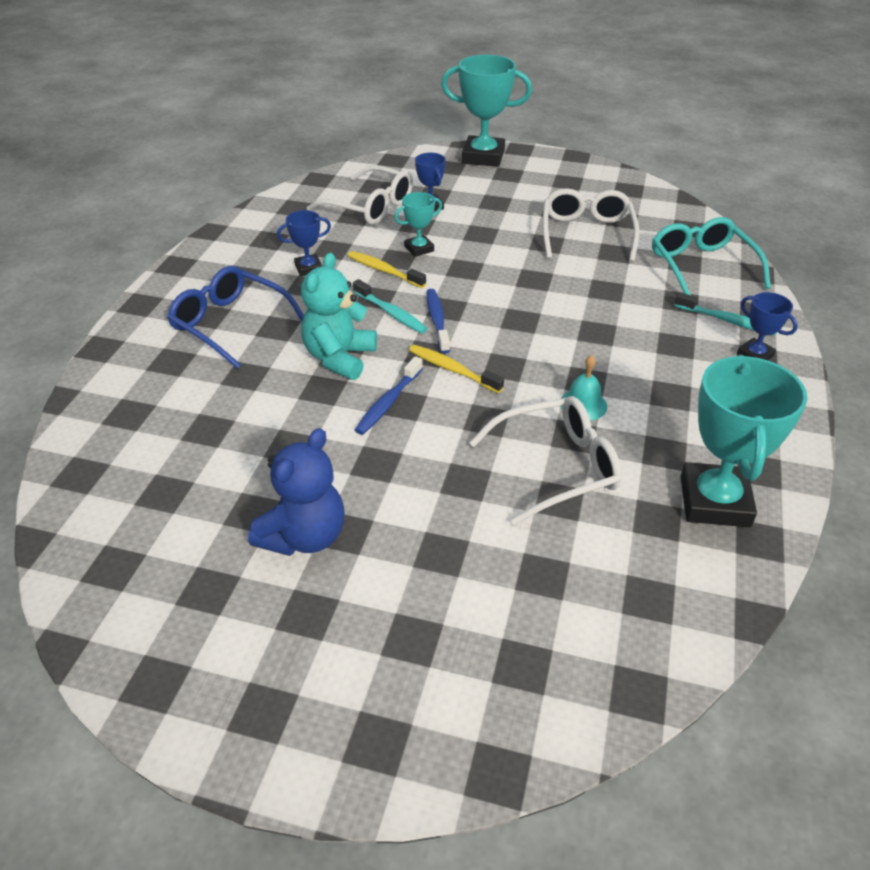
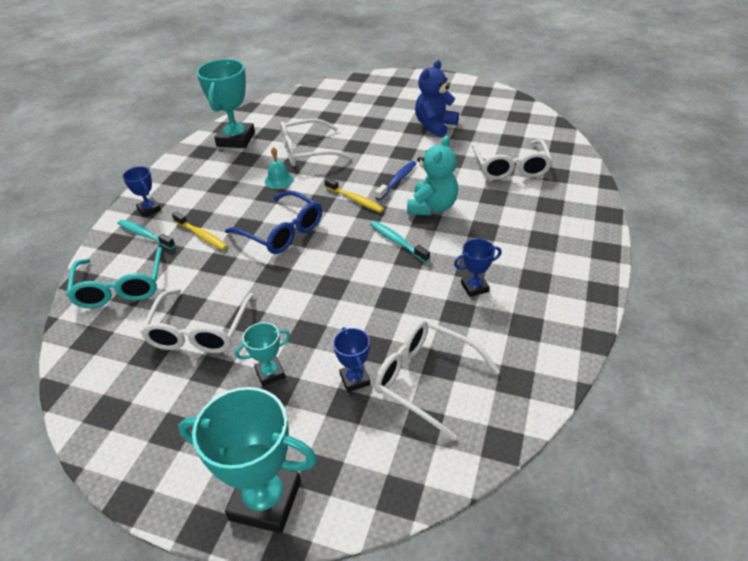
camera: 175 degrees left, 0 degrees up
(196, 427) = (510, 167): none -> white glasses
(230, 324) = (521, 232): blue glasses -> blue glasses (282, 232)
(383, 270) = (405, 284): yellow toothbrush -> yellow toothbrush (202, 235)
(419, 249) = (371, 311): turquoise trophy -> turquoise trophy (270, 373)
(437, 320) = (361, 235): blue toothbrush -> none

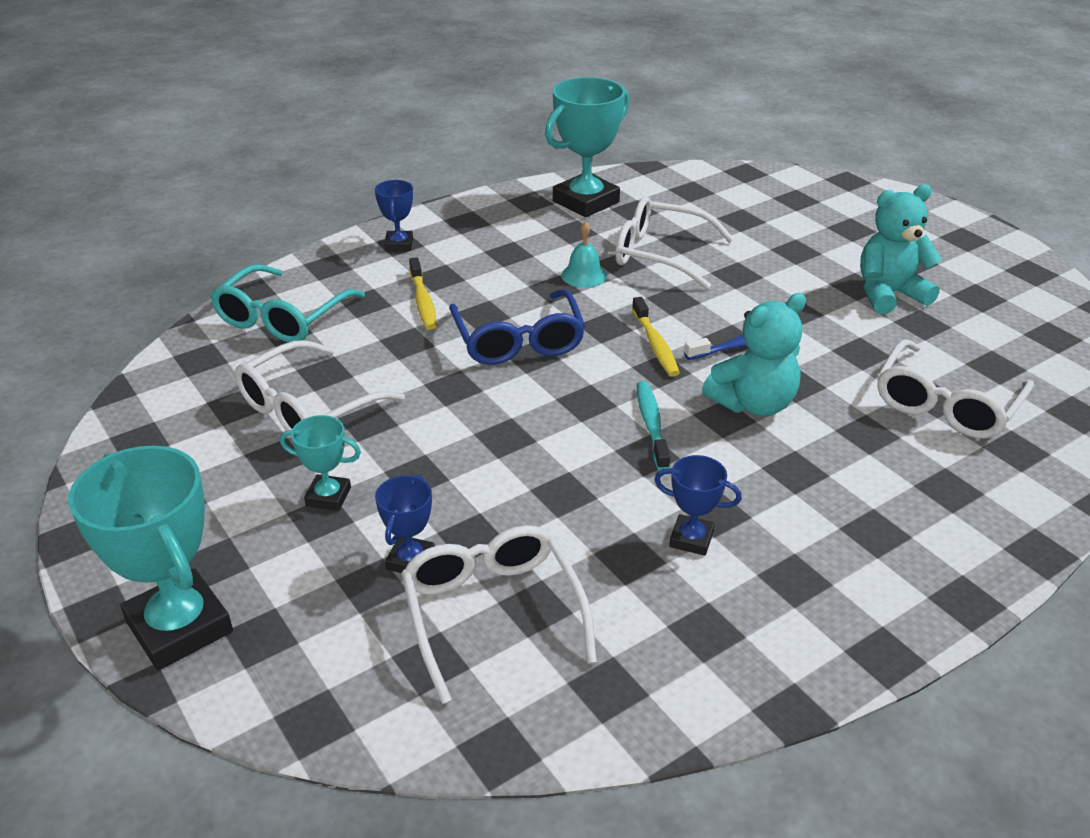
camera: 35 degrees right, 5 degrees down
(145, 235) = (364, 271): turquoise toothbrush -> none
(435, 126) = (889, 294): blue teddy bear -> turquoise teddy bear

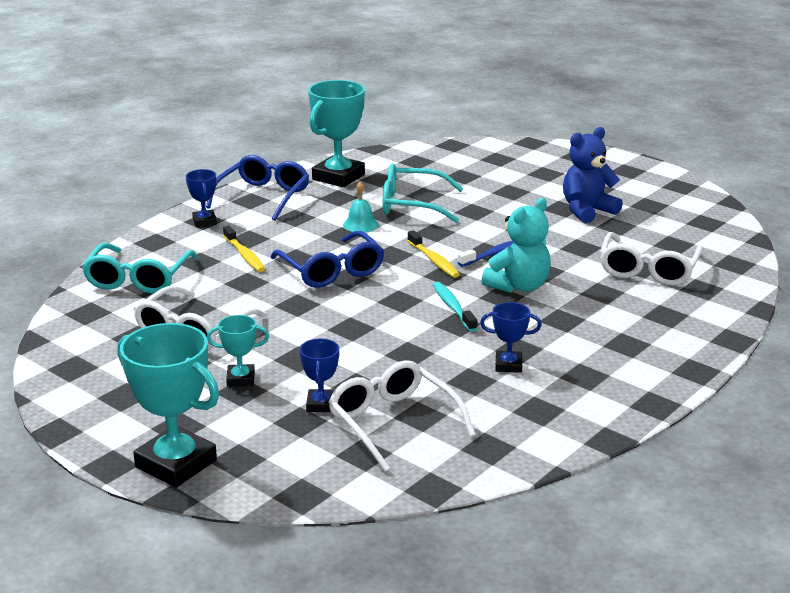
camera: 15 degrees left, 10 degrees down
(484, 218) = (263, 196): none -> blue glasses
(660, 254) = (412, 205): white glasses -> turquoise glasses
(889, 294) = (587, 211): turquoise teddy bear -> blue teddy bear

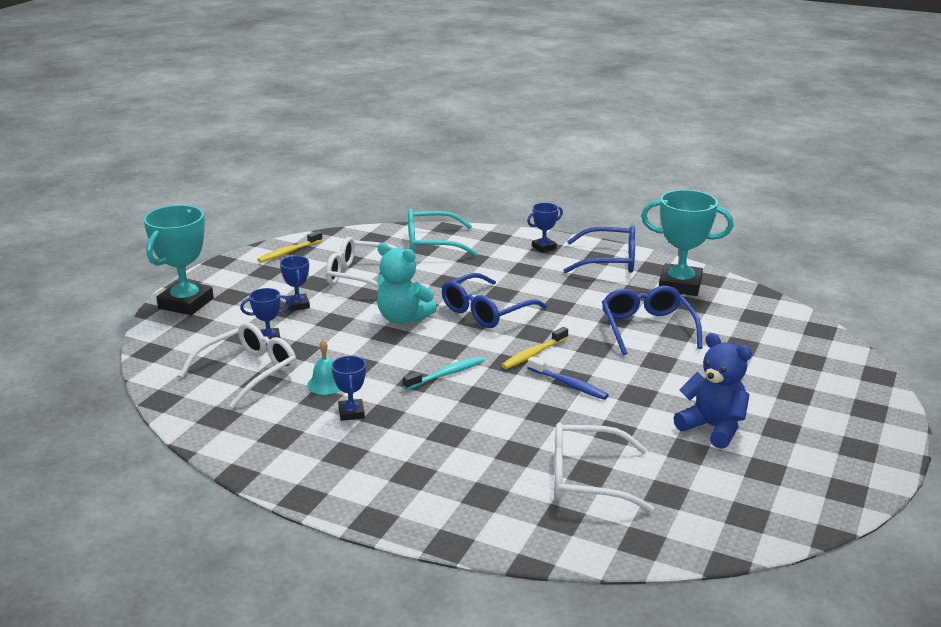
camera: 75 degrees right, 0 degrees up
(240, 379) = (298, 305): turquoise trophy -> blue trophy
(244, 255) = (493, 273): yellow toothbrush -> yellow toothbrush (288, 252)
(360, 224) = (584, 310): turquoise bell -> turquoise bell (326, 384)
(412, 205) = (647, 328): turquoise glasses -> blue glasses
(518, 286) = (505, 403): turquoise teddy bear -> turquoise teddy bear (403, 318)

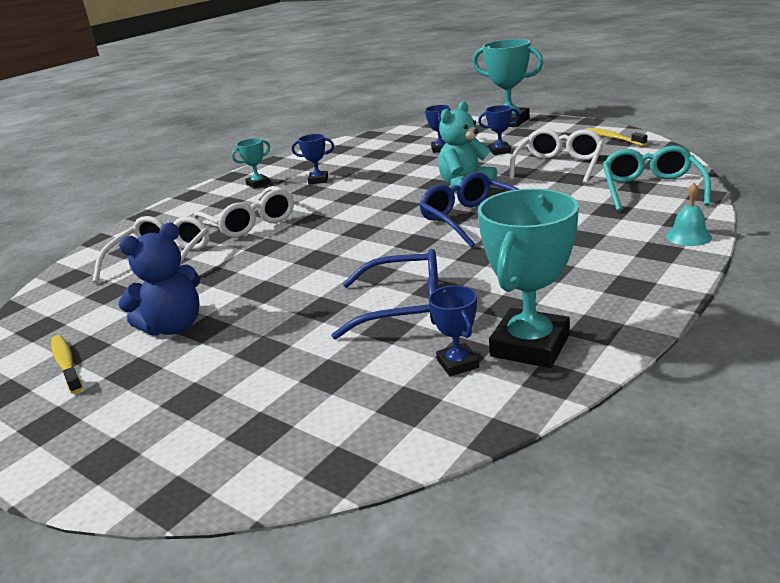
camera: 105 degrees right, 0 degrees up
(248, 372) = (394, 149): white glasses -> white glasses (250, 223)
(326, 384) = (364, 170): turquoise bell -> turquoise bell (688, 236)
(348, 462) = (258, 184): none -> turquoise trophy
(446, 374) = (355, 207): turquoise toothbrush -> none
(533, 354) = (372, 241): yellow toothbrush -> yellow toothbrush (66, 364)
(544, 247) = (656, 249): blue trophy -> blue trophy (457, 364)
(569, 384) = (305, 257): blue toothbrush -> none
(609, 261) = (617, 294): blue glasses -> none

